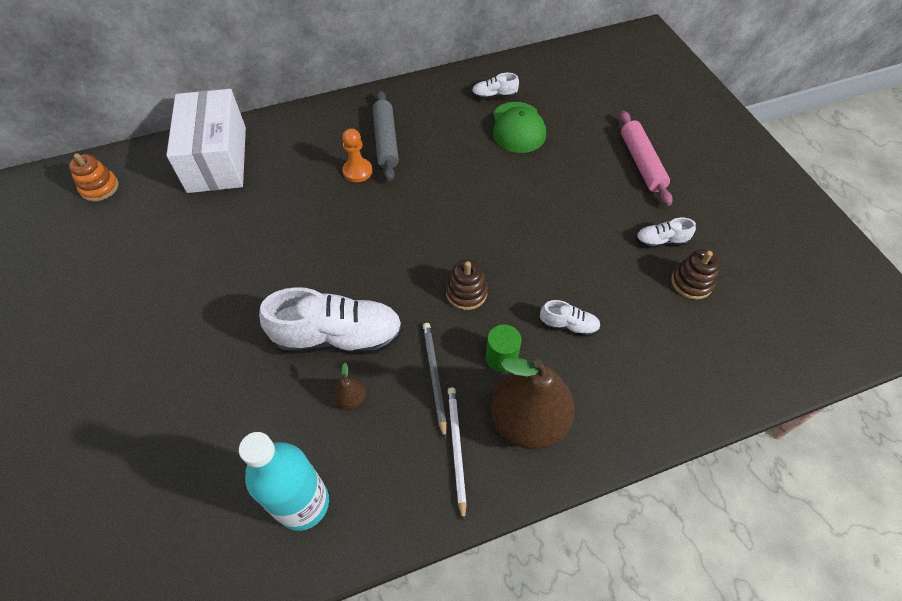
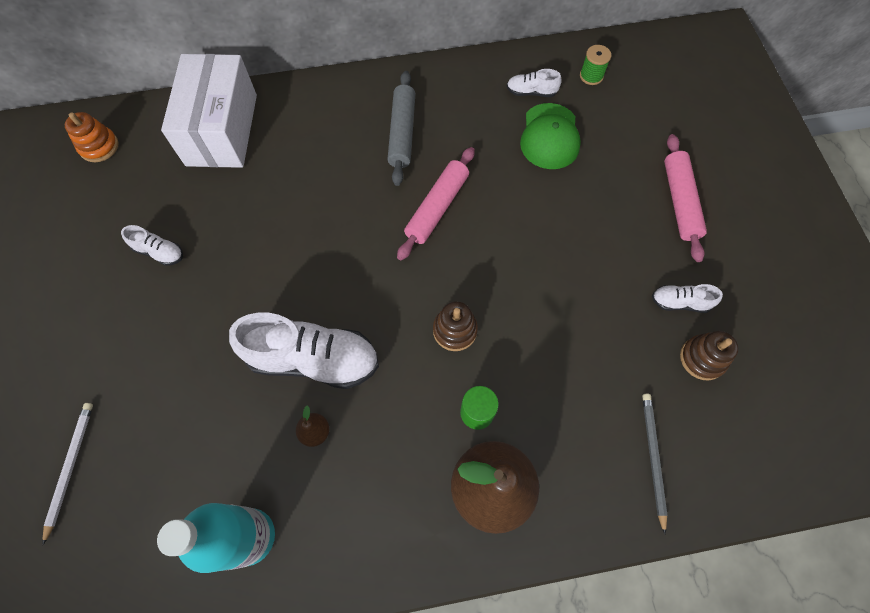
camera: 10 degrees right, 10 degrees up
(357, 171) = (365, 166): orange pawn -> none
(429, 196) = (437, 207): none -> pink rolling pin
(434, 377) = (403, 422): grey pencil -> grey pencil (652, 458)
(456, 449) = (411, 506): white pencil -> white pencil (70, 467)
(543, 78) = (591, 76): none -> green spool
(568, 325) = (556, 387): white shoe -> white shoe (159, 252)

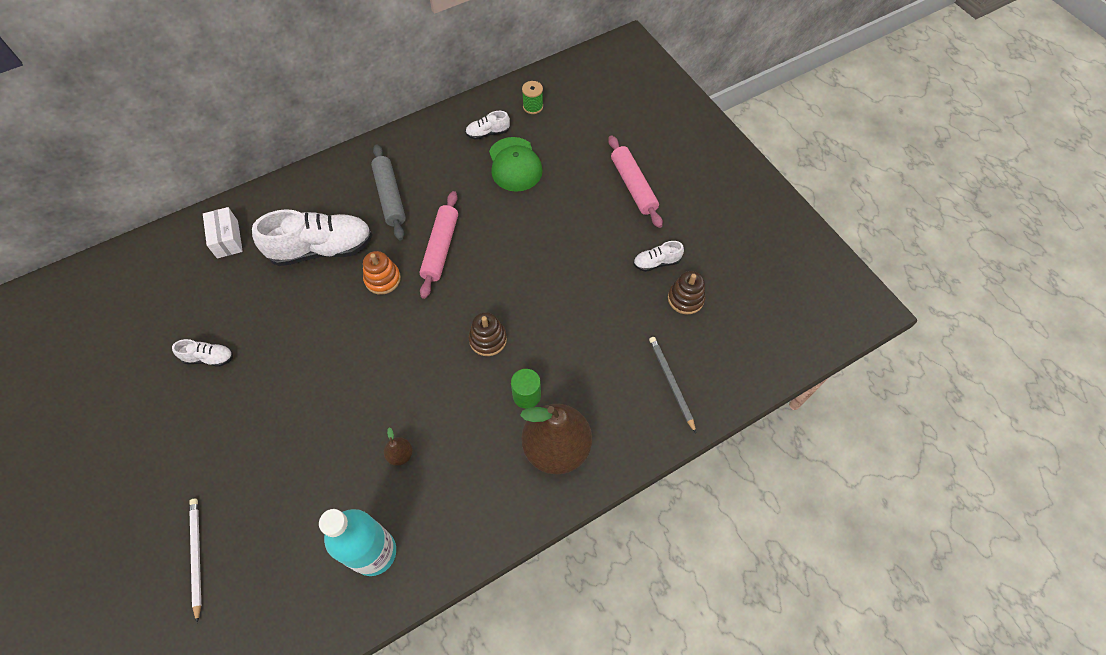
camera: 20 degrees left, 5 degrees down
(99, 147) = (116, 287): orange stacking toy -> orange stacking toy (382, 279)
(222, 129) = (227, 239): white box -> white box, size x0.48
(313, 359) = (378, 400): white shoe -> white shoe (322, 249)

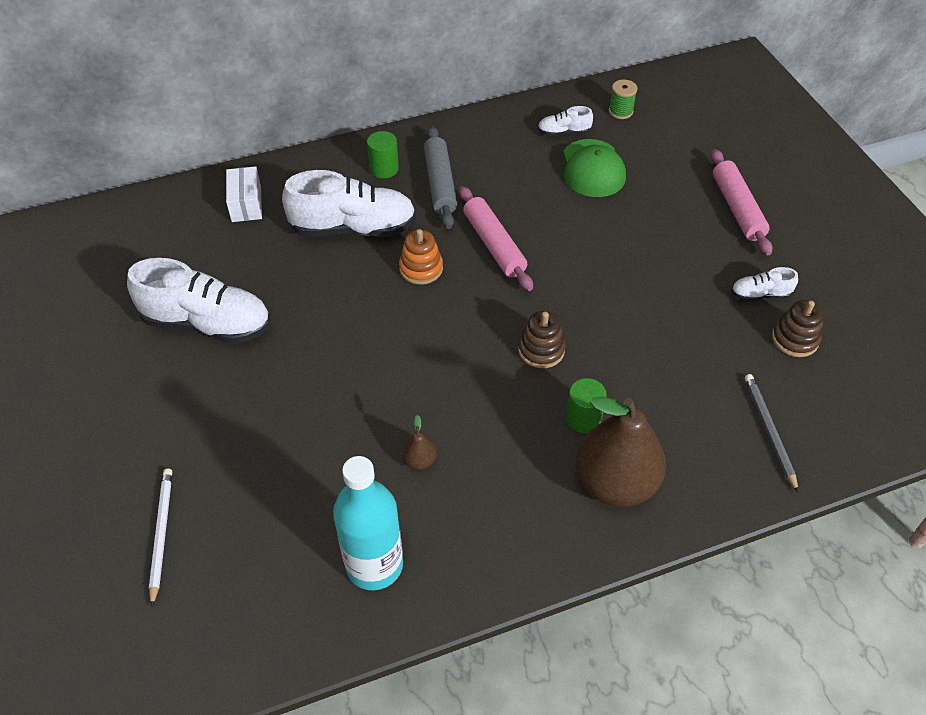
camera: 10 degrees right, 10 degrees down
(209, 358) = (207, 323): white shoe -> white shoe, size x2.15
(341, 188) = (384, 169): none -> green cylinder
(440, 248) = (494, 245): pink rolling pin -> pink rolling pin turned 45 degrees counterclockwise

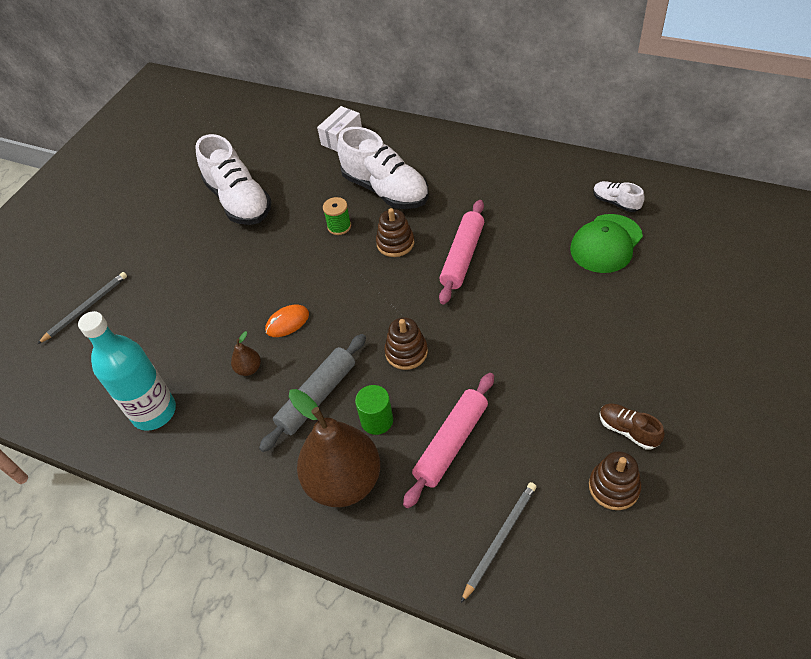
camera: 50 degrees right, 0 degrees up
(161, 534) = (86, 308): white pencil -> grey pencil
(384, 169) = (451, 160): green cylinder -> none
(405, 398) = (287, 322): none -> orange mouse
(421, 268) = (395, 243): orange stacking toy -> brown stacking toy
(440, 184) = (476, 191): grey rolling pin -> grey rolling pin (317, 397)
(620, 111) = (686, 211): green spool -> green spool (339, 226)
(737, 208) = (696, 348): pink rolling pin -> pink rolling pin (451, 443)
(760, 294) = (628, 430): white shoe -> brown shoe

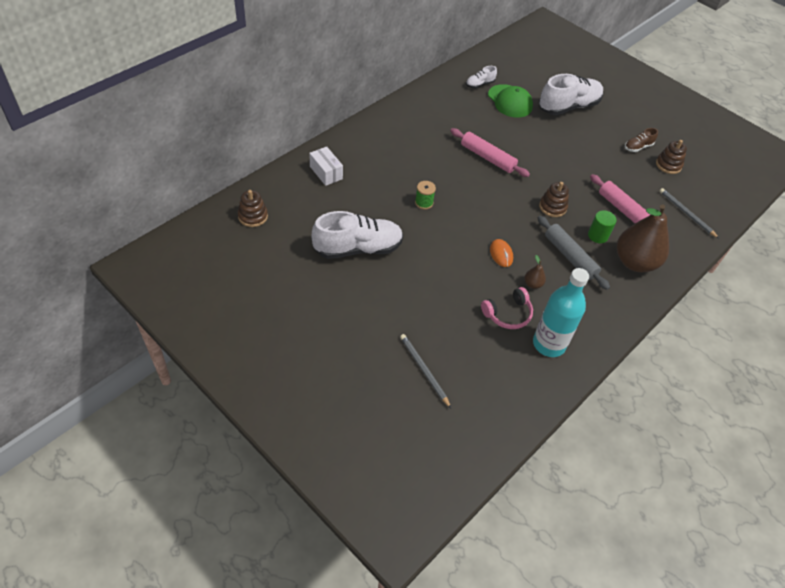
camera: 80 degrees left, 0 degrees up
(189, 357) = (508, 314): none -> pink headphones
(385, 190) = (401, 169): white shoe -> white shoe (568, 107)
(395, 243) = (457, 182): brown stacking toy -> brown stacking toy (253, 216)

